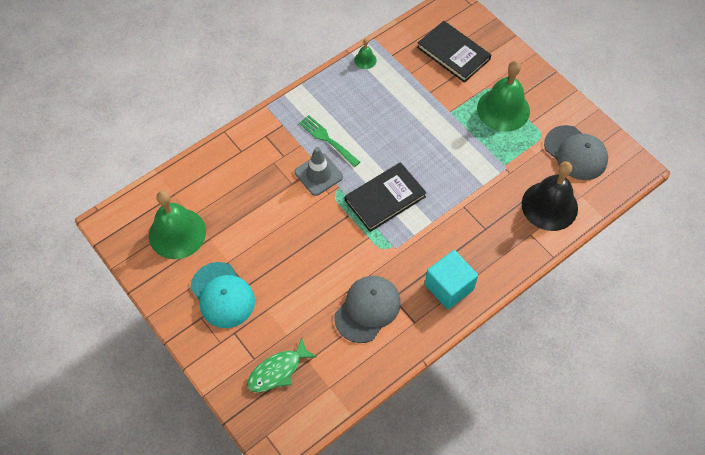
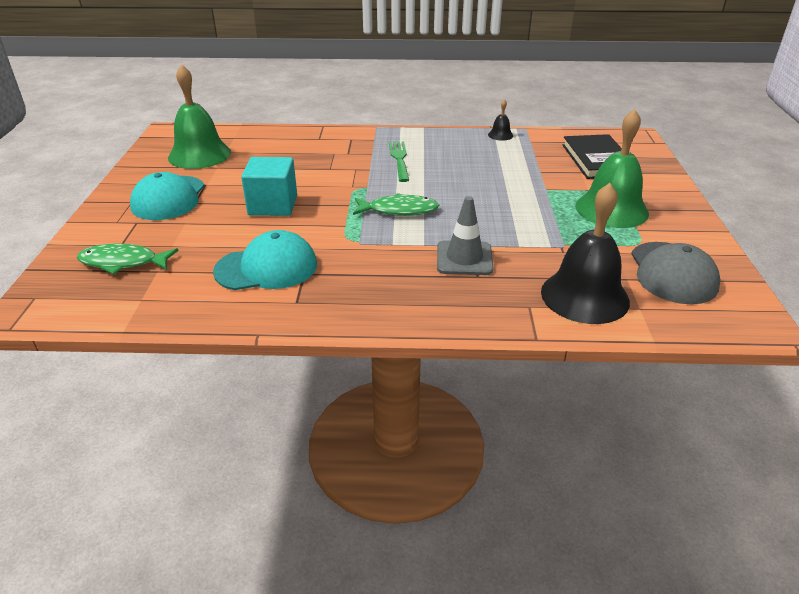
camera: 40 degrees right, 25 degrees down
(318, 174) = (360, 173): grey traffic cone -> grey traffic cone (464, 258)
(365, 60) = (500, 135): green bell -> black bell
(367, 309) = (266, 268): grey cap -> turquoise cap
(385, 198) = (399, 210): black book -> green fish
(449, 287) = (373, 296): turquoise cube -> turquoise cube (273, 205)

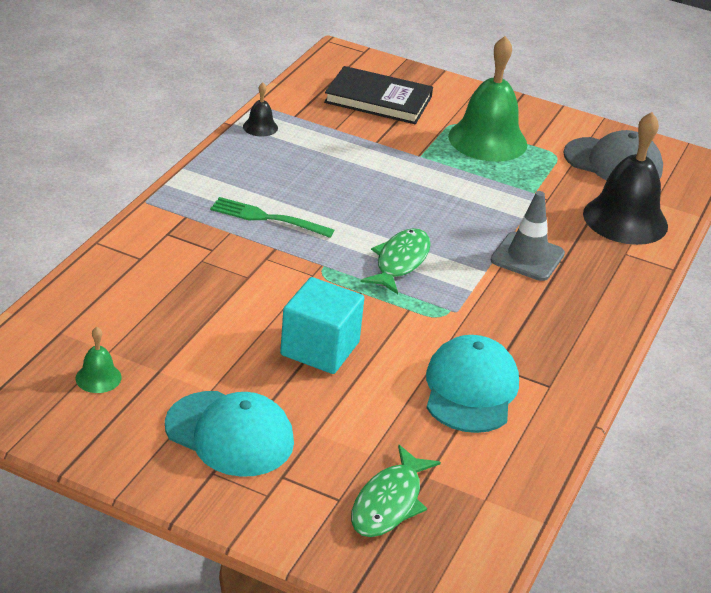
camera: 70 degrees left, 0 degrees up
(199, 155) = (98, 378): green bell -> green bell, size x0.44

